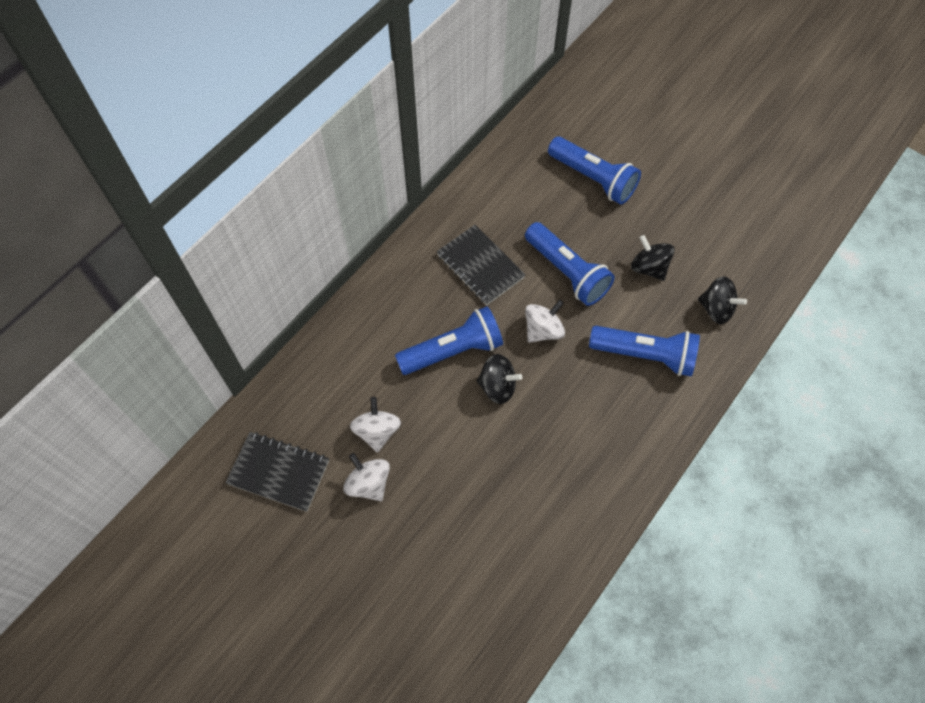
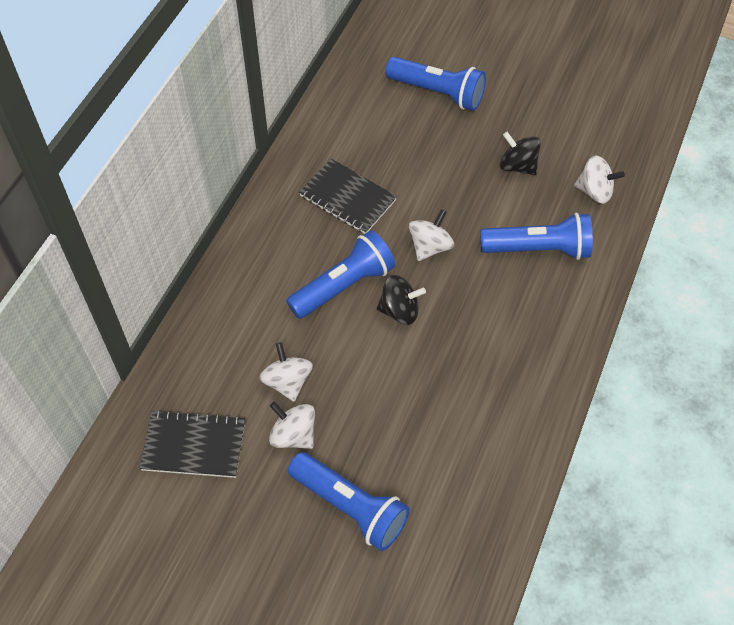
camera: 15 degrees left, 5 degrees down
(567, 272) = (438, 186): blue flashlight -> blue flashlight (350, 507)
(716, 309) = (594, 191): black spinning top -> white spinning top

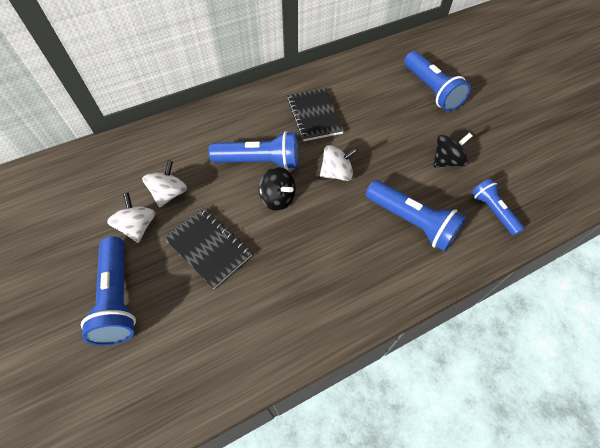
camera: 40 degrees right, 0 degrees up
(194, 446) = (84, 192): black notebook -> black notebook (208, 248)
(517, 166) = (446, 161): black spinning top -> black spinning top turned 75 degrees clockwise
(594, 191) = (492, 211): white spinning top -> blue flashlight

